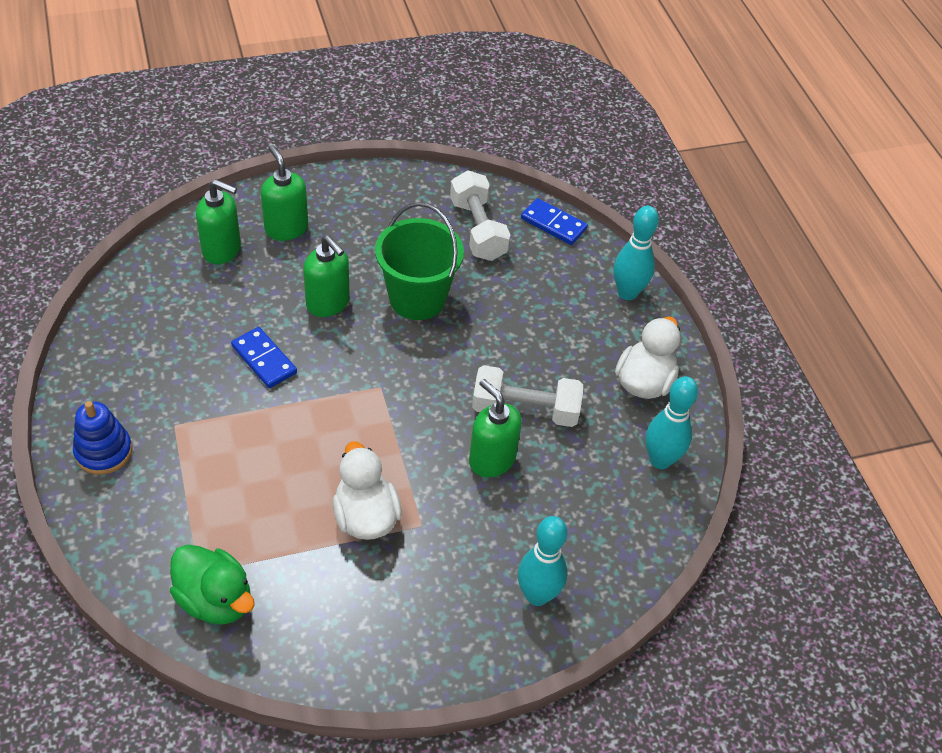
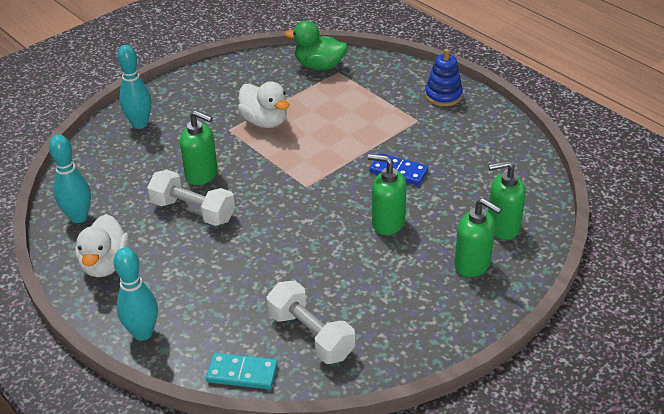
camera: 160 degrees right, 10 degrees down
(417, 298) = (322, 254): green bucket -> none
(525, 410) = (193, 211): white dumbbell -> white dumbbell turned 45 degrees clockwise
(553, 224) = (242, 373): blue domino -> turquoise domino

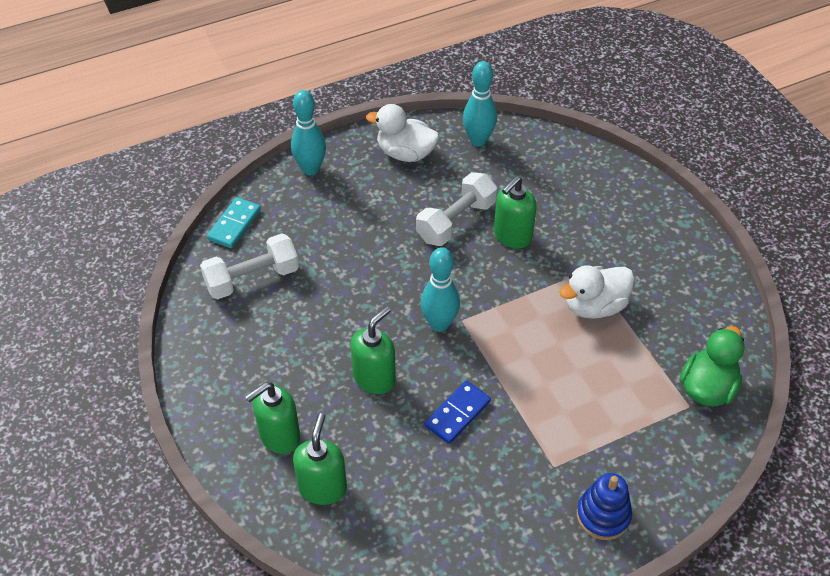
camera: 105 degrees right, 10 degrees up
(140, 124) = (619, 197): turquoise bowling pin -> turquoise bowling pin (439, 324)

